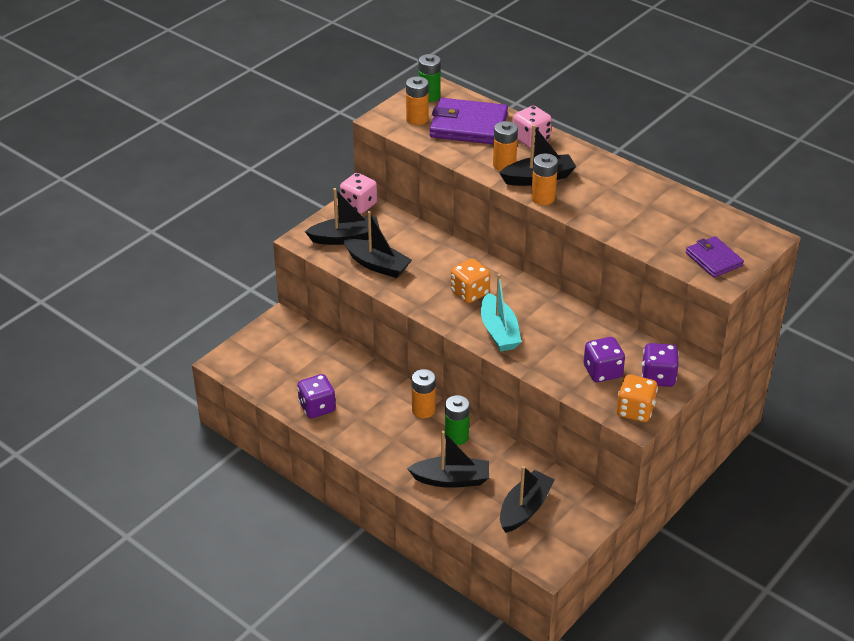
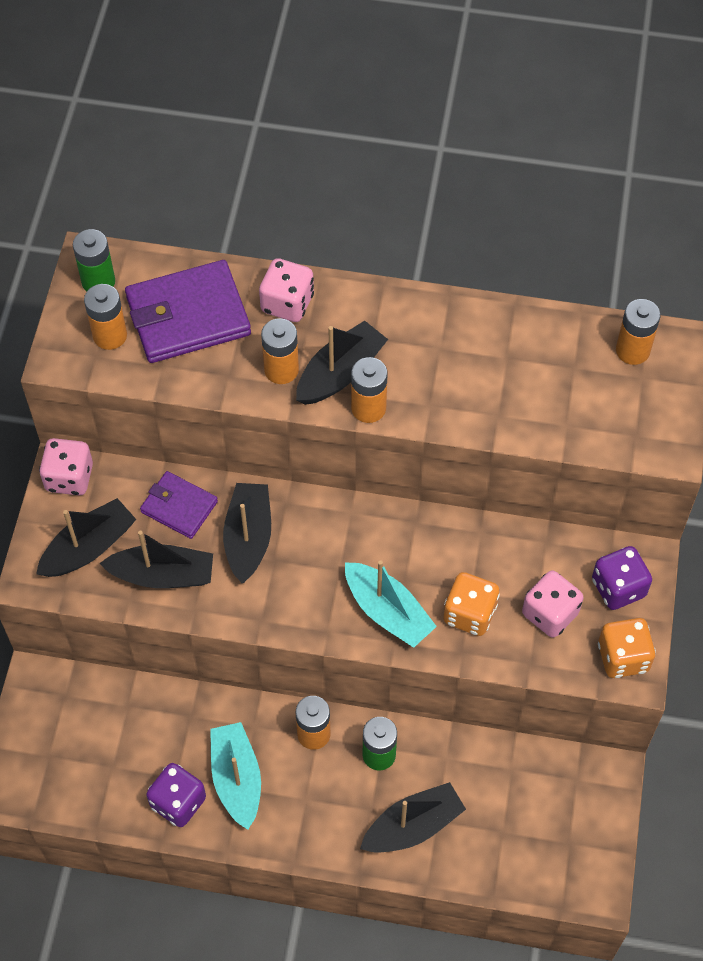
camera: 30 degrees left, 20 degrees up
(360, 411) = (237, 779): none -> turquoise boat
(470, 293) = (311, 563): orange dice -> orange dice (469, 614)
(525, 508) = (524, 822): black boat -> black boat (248, 537)
(602, 372) = (550, 613): purple dice -> pink dice
(713, 259) = (639, 415): purple wallet -> purple wallet (179, 507)
(733, 230) = (632, 350): none -> orange battery

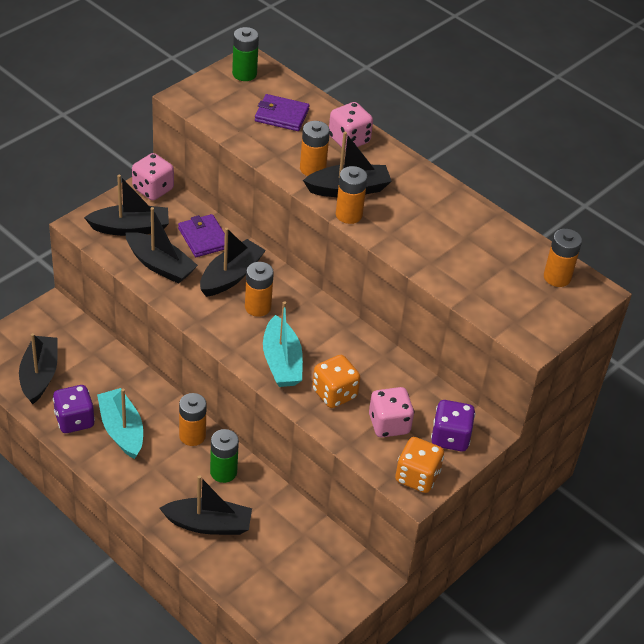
camera: 30 degrees right, 15 degrees down
(94, 774) = (39, 375): none -> black boat
(110, 335) = (225, 101): orange battery -> orange battery (257, 307)
(188, 316) = (281, 115): purple wallet -> purple wallet, size x0.59
(237, 779) = (122, 430): turquoise boat -> turquoise boat turned 45 degrees counterclockwise

